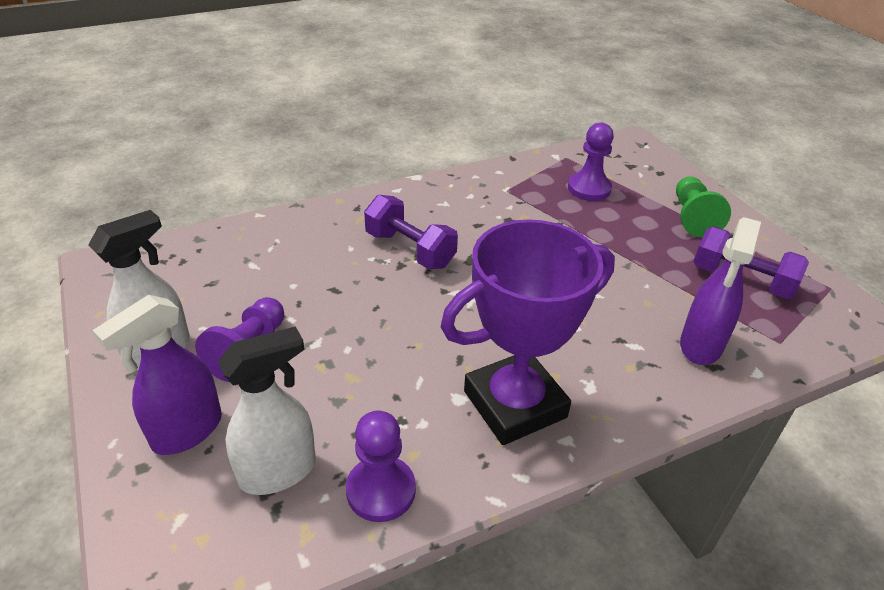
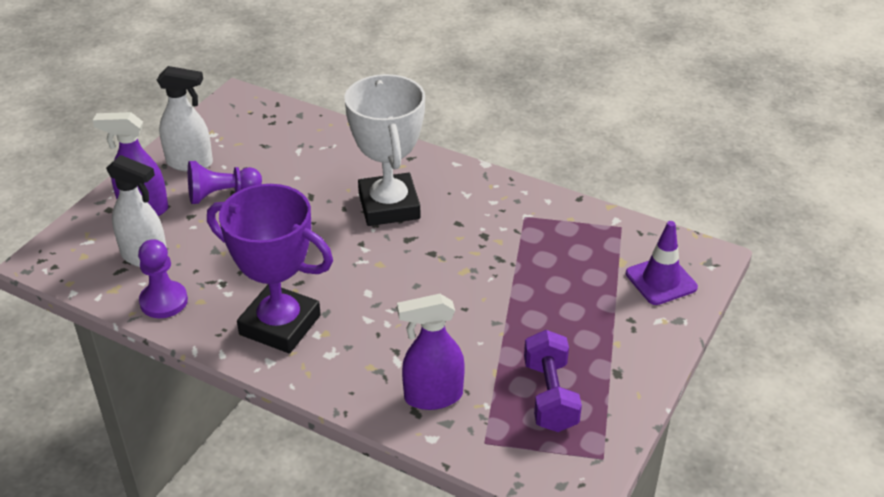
camera: 55 degrees right, 0 degrees up
(410, 250) = (389, 206): purple dumbbell -> white trophy
(589, 188) = (585, 259): purple pawn -> none
(644, 170) = (661, 280): none -> purple traffic cone
(692, 217) = (615, 337): green pawn -> none

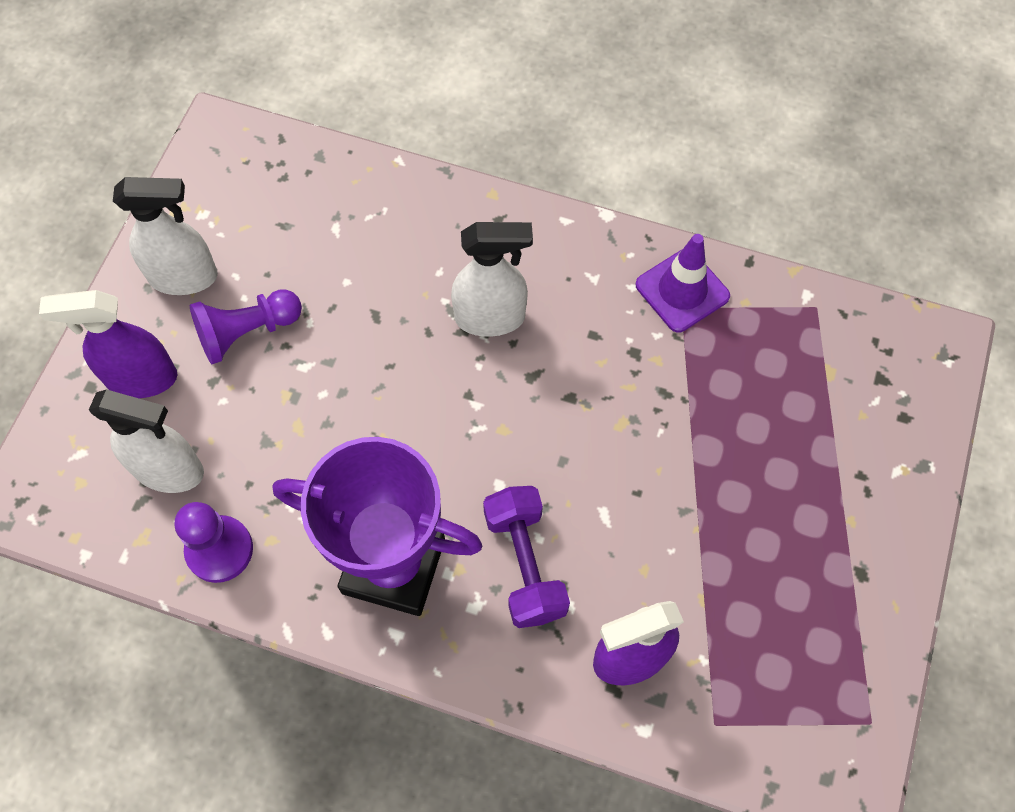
camera: 10 degrees left, 25 degrees up
(389, 206) = (491, 318): white trophy -> white spray bottle
(550, 396) = (783, 629): purple dumbbell -> purple dumbbell (525, 564)
(661, 280) = (887, 398): purple traffic cone -> purple traffic cone (682, 290)

